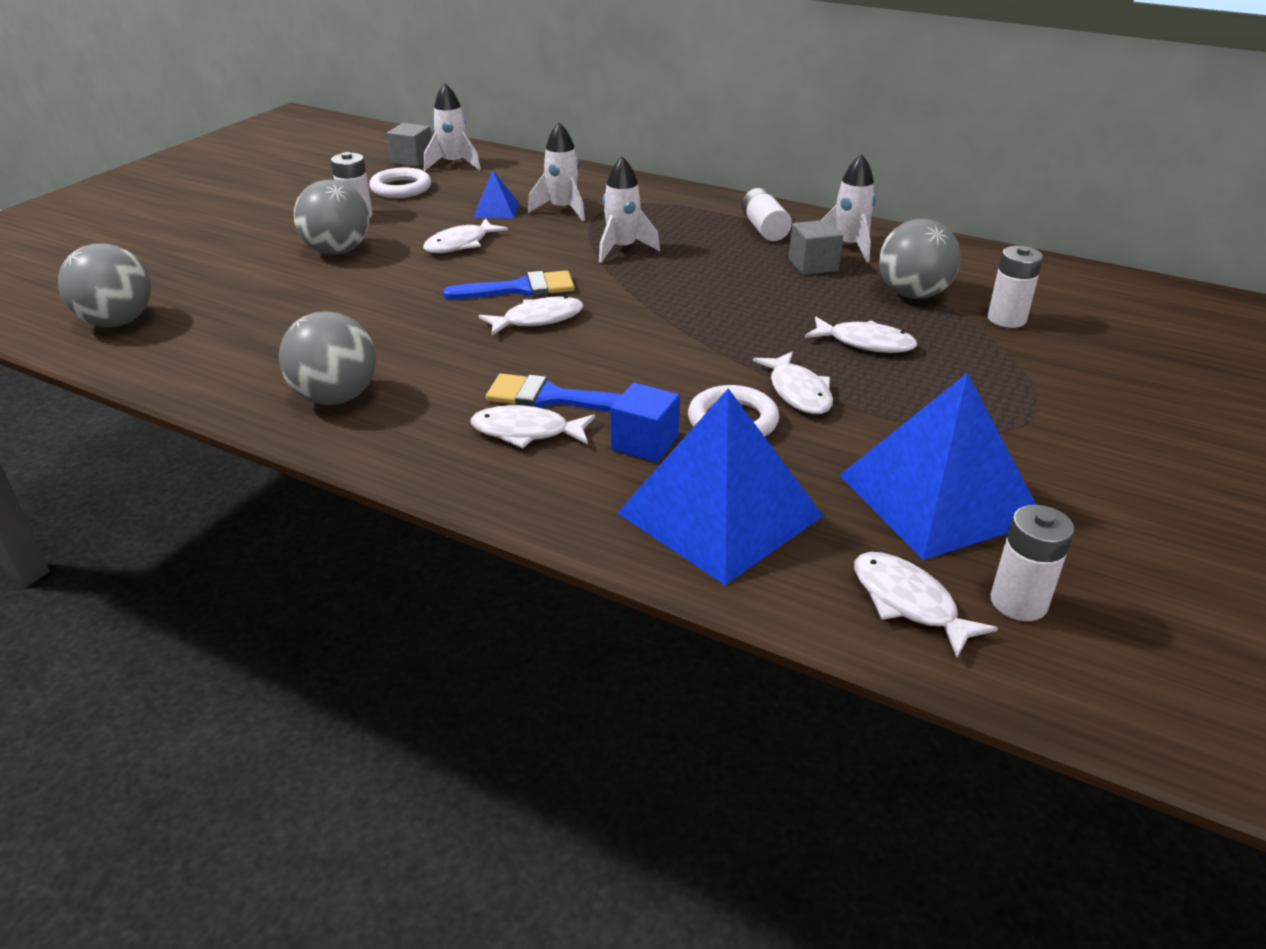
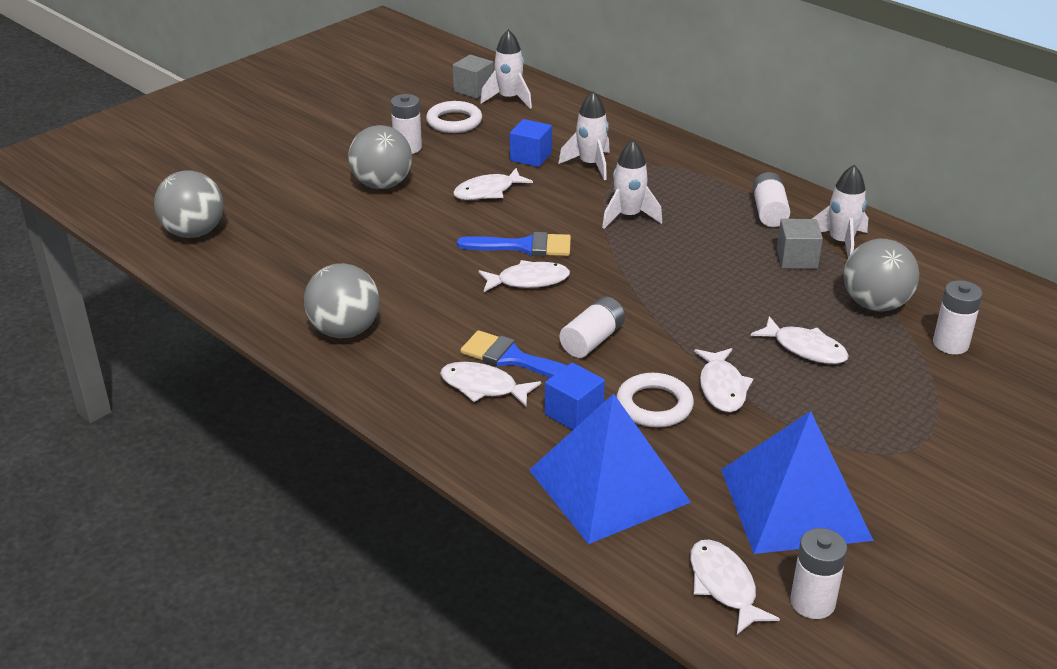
camera: 15 degrees right, 0 degrees up
(496, 210) = (531, 157): blue pyramid -> blue cube
(634, 367) = (592, 340): none -> white battery

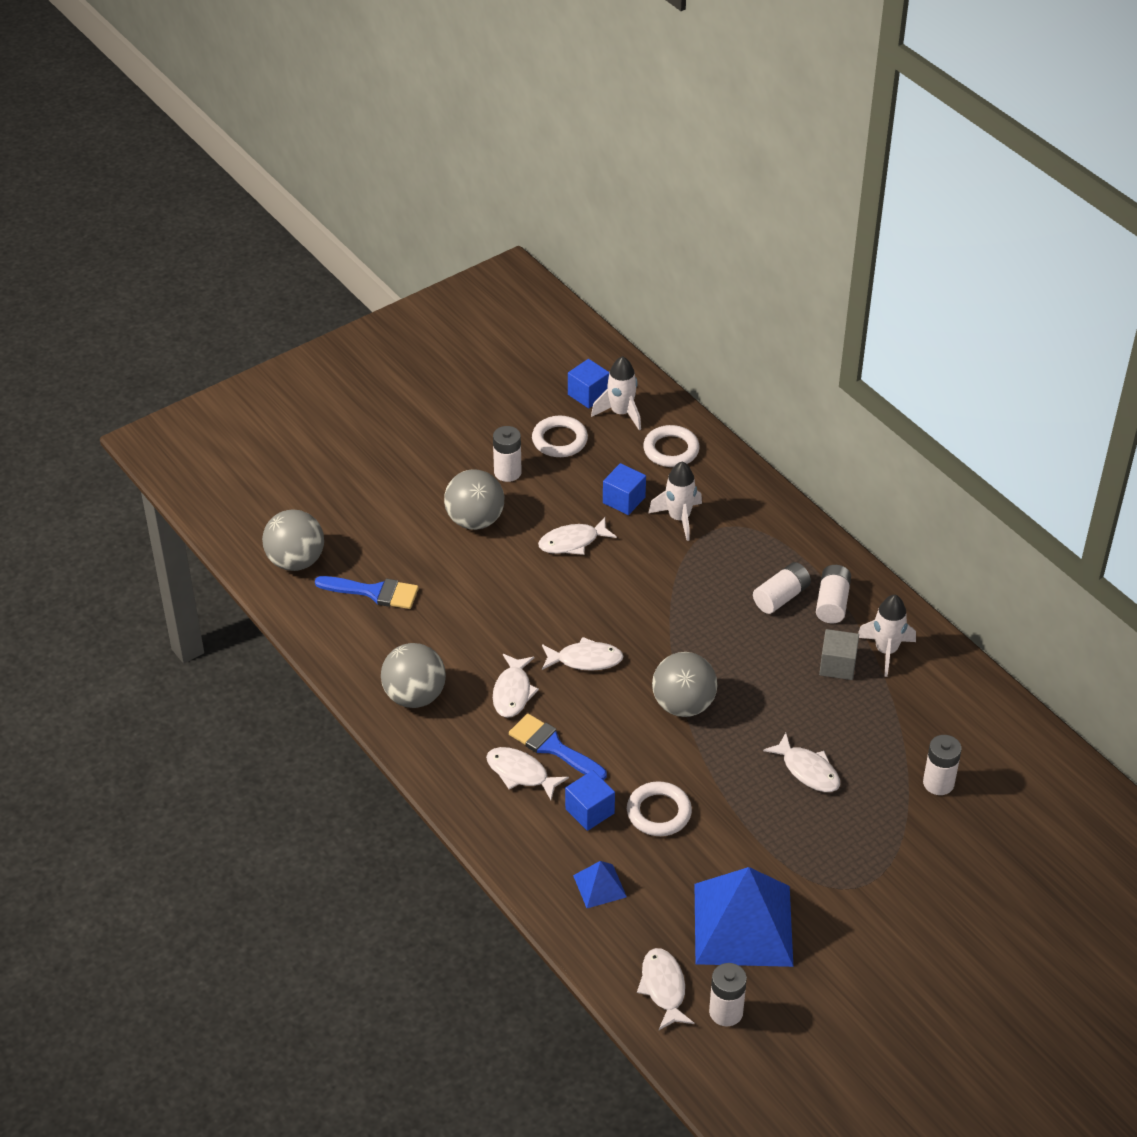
camera: 10 degrees right, 10 degrees up
(473, 89) = (588, 394): grey cube -> blue cube
(524, 246) = (590, 617): blue brush -> blue brush (374, 592)
(565, 119) = (671, 450): none -> white ring
(592, 340) = (625, 735): white battery -> white battery (781, 597)
(608, 486) = (599, 886): blue pyramid -> blue pyramid, size x0.45
(628, 216) = (697, 592): white rocket -> none
(722, 387) = (721, 802): white fish -> white fish (512, 692)
(875, 304) = (889, 729): grey ball -> grey ball (683, 705)

